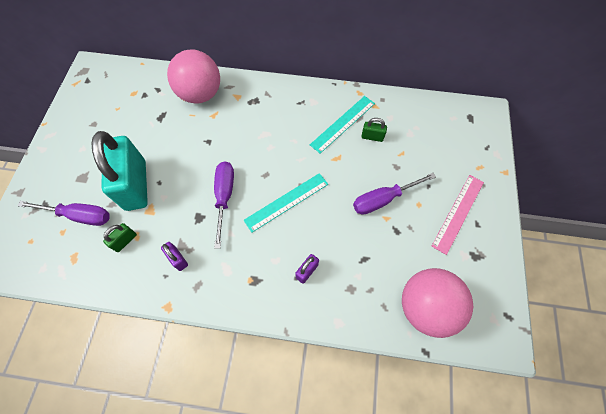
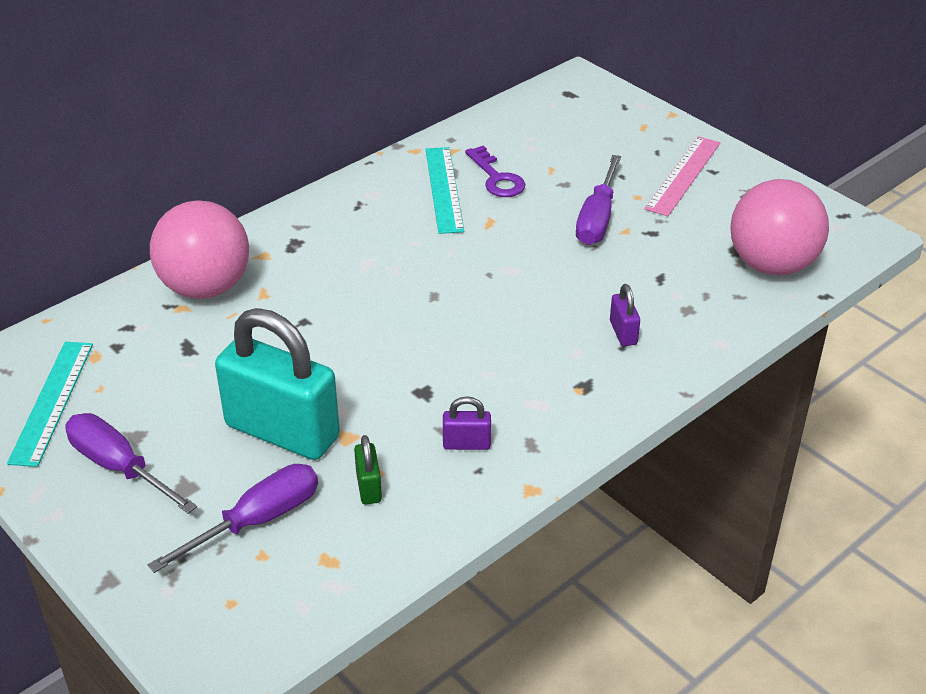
camera: 50 degrees left, 25 degrees down
(224, 197) = (421, 350): purple screwdriver -> purple screwdriver (119, 467)
(286, 202) = (501, 298): turquoise ruler -> turquoise ruler (51, 402)
(372, 137) = (496, 178): green padlock -> purple key
(458, 213) = (683, 175): pink ruler -> pink ruler turned 45 degrees clockwise

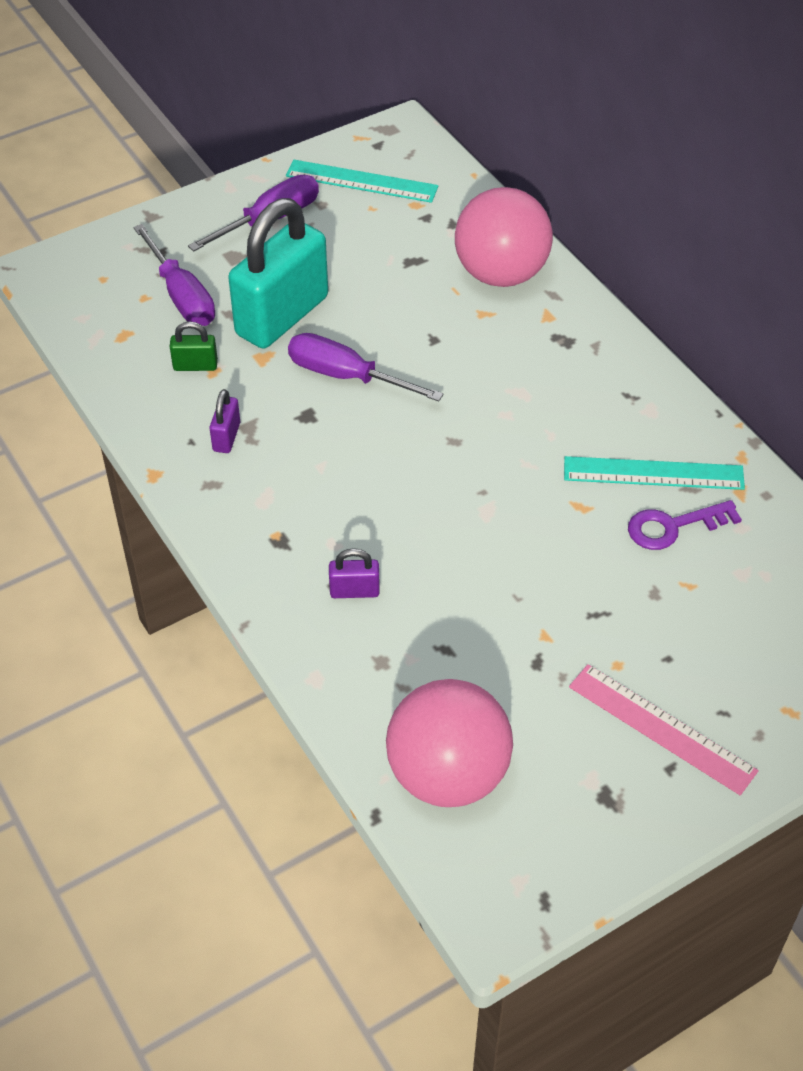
camera: 100 degrees right, 10 degrees up
(597, 219) = (573, 611): purple screwdriver -> purple screwdriver (346, 376)

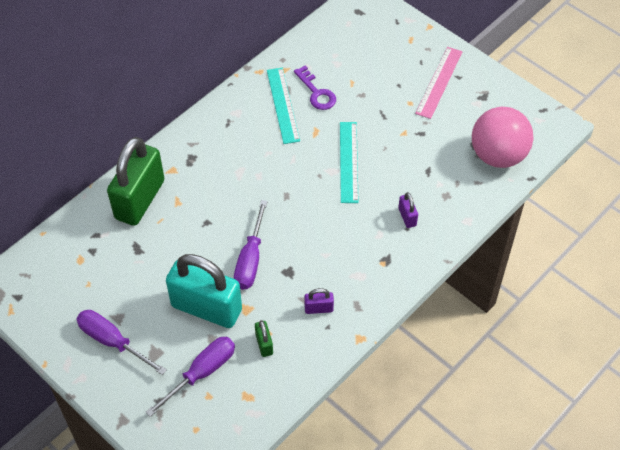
camera: 105 degrees left, 5 degrees up
(361, 181) = (61, 296): turquoise ruler -> turquoise ruler (348, 161)
(501, 274) = (140, 199): pink ball -> green padlock

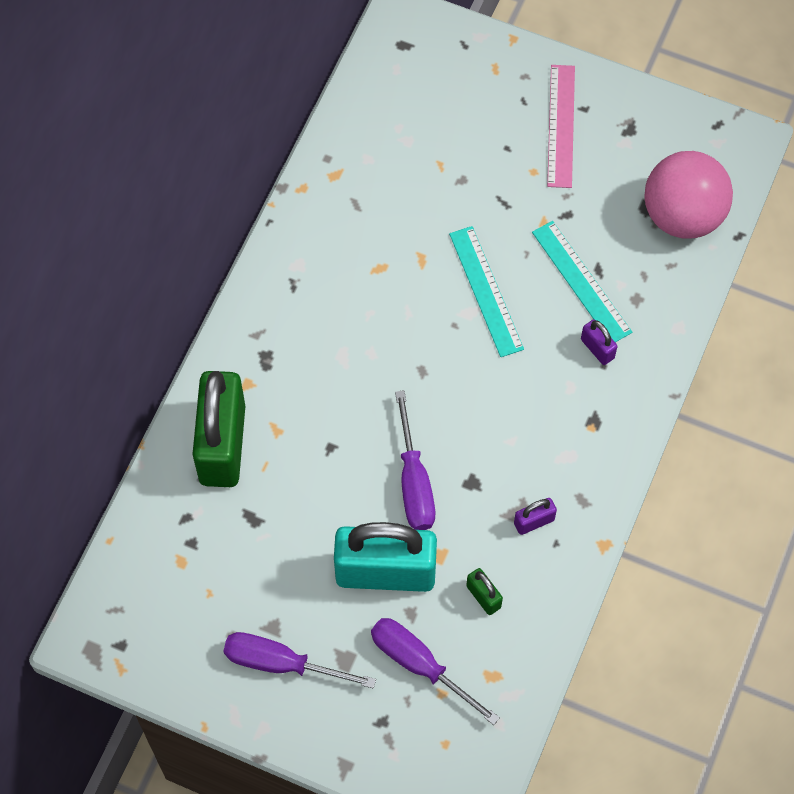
camera: 20 degrees left, 10 degrees up
(202, 373) = (419, 664): purple screwdriver -> purple screwdriver turned 75 degrees counterclockwise
(282, 105) = (358, 232): turquoise ruler -> turquoise ruler (581, 282)
(316, 92) = (397, 196): purple key -> none

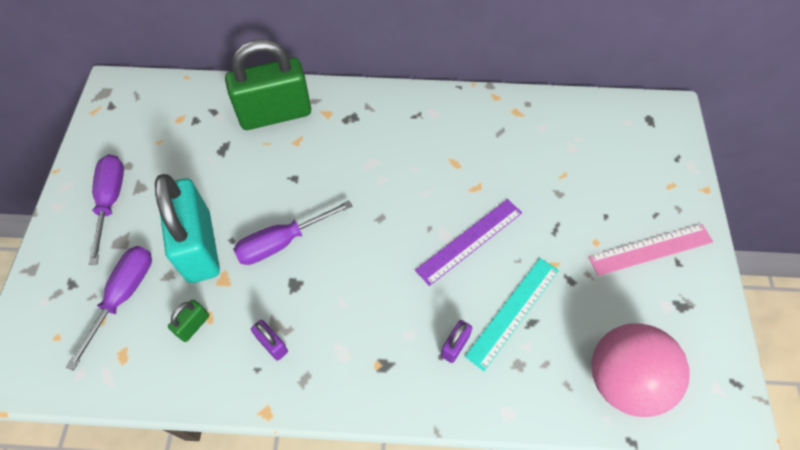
camera: 70 degrees right, 5 degrees down
(485, 291) = (469, 241): turquoise ruler -> purple ruler

